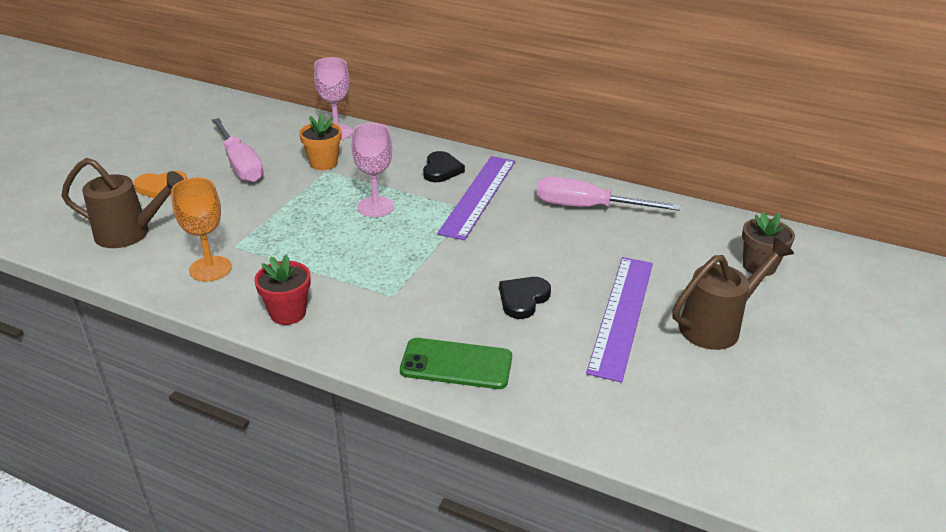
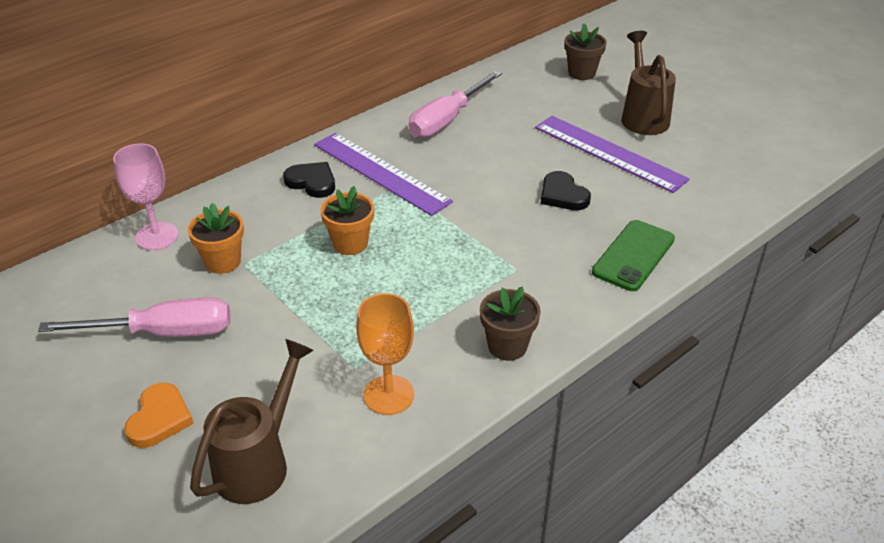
camera: 65 degrees left, 5 degrees up
(288, 313) = (507, 346): red flower pot -> brown flower pot
(375, 207) = (350, 243): pink goblet -> orange flower pot

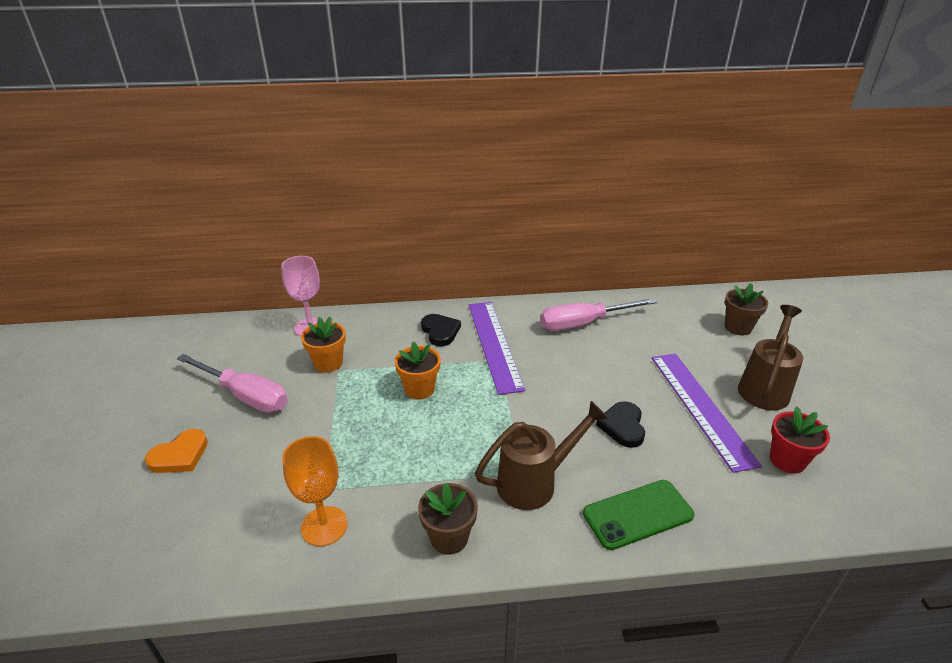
camera: 35 degrees right, 5 degrees down
(258, 462) = (194, 526): brown watering can -> brown watering can (534, 482)
(702, 166) = (787, 460): none -> red flower pot

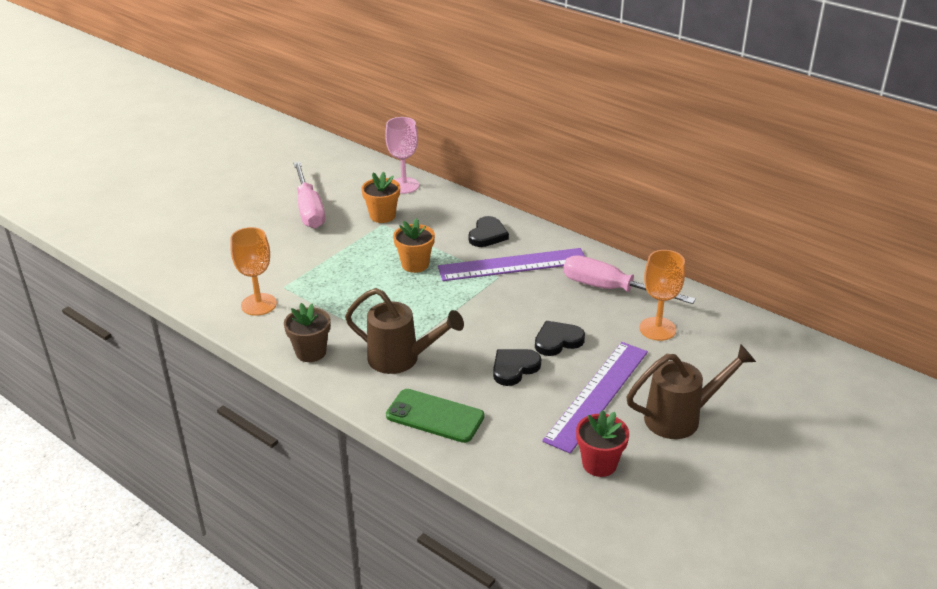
camera: 45 degrees right, 0 degrees up
(180, 455) = (237, 224): orange heart -> none
(494, 344) = (513, 265): purple ruler -> purple ruler turned 45 degrees clockwise
(614, 383) = (557, 341): none -> black heart
(653, 334) = (657, 329): none -> orange goblet
(738, 327) = (750, 368): brown flower pot -> none

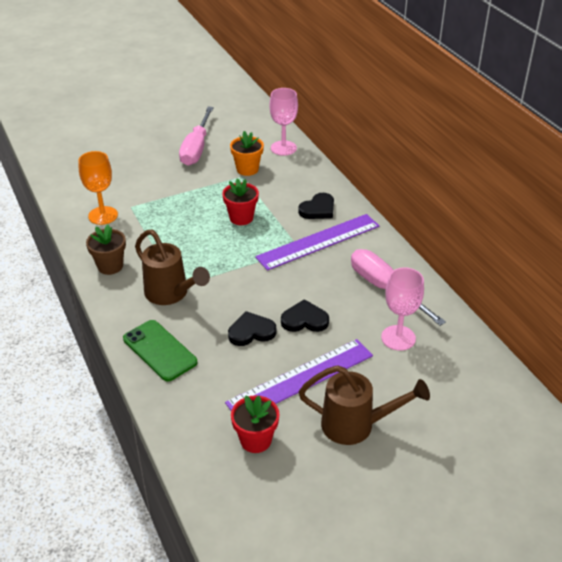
camera: 25 degrees right, 5 degrees up
(415, 264) = (241, 218): orange flower pot -> red flower pot
(513, 265) = (318, 242): purple ruler -> purple ruler turned 45 degrees counterclockwise
(657, 329) = (398, 338): orange goblet -> pink goblet

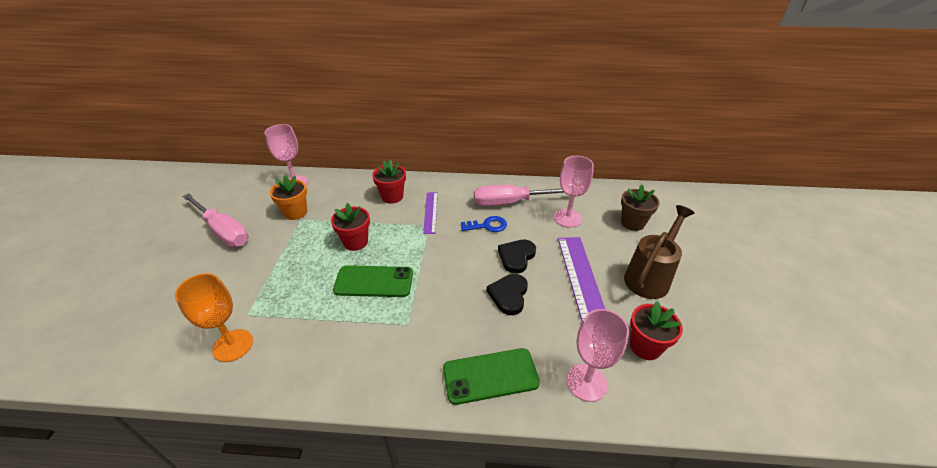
camera: 60 degrees left, 0 degrees up
(110, 266) = (324, 371): brown flower pot -> brown flower pot (632, 223)
(171, 294) = (414, 334): brown watering can -> none
(190, 409) = (586, 382): none -> pink goblet
(206, 249) = (374, 281): none -> green phone
(318, 209) = (392, 197): black heart -> red flower pot
(318, 242) = (431, 212): purple ruler -> purple ruler, size x0.54
(333, 285) = (487, 225): none -> blue key

